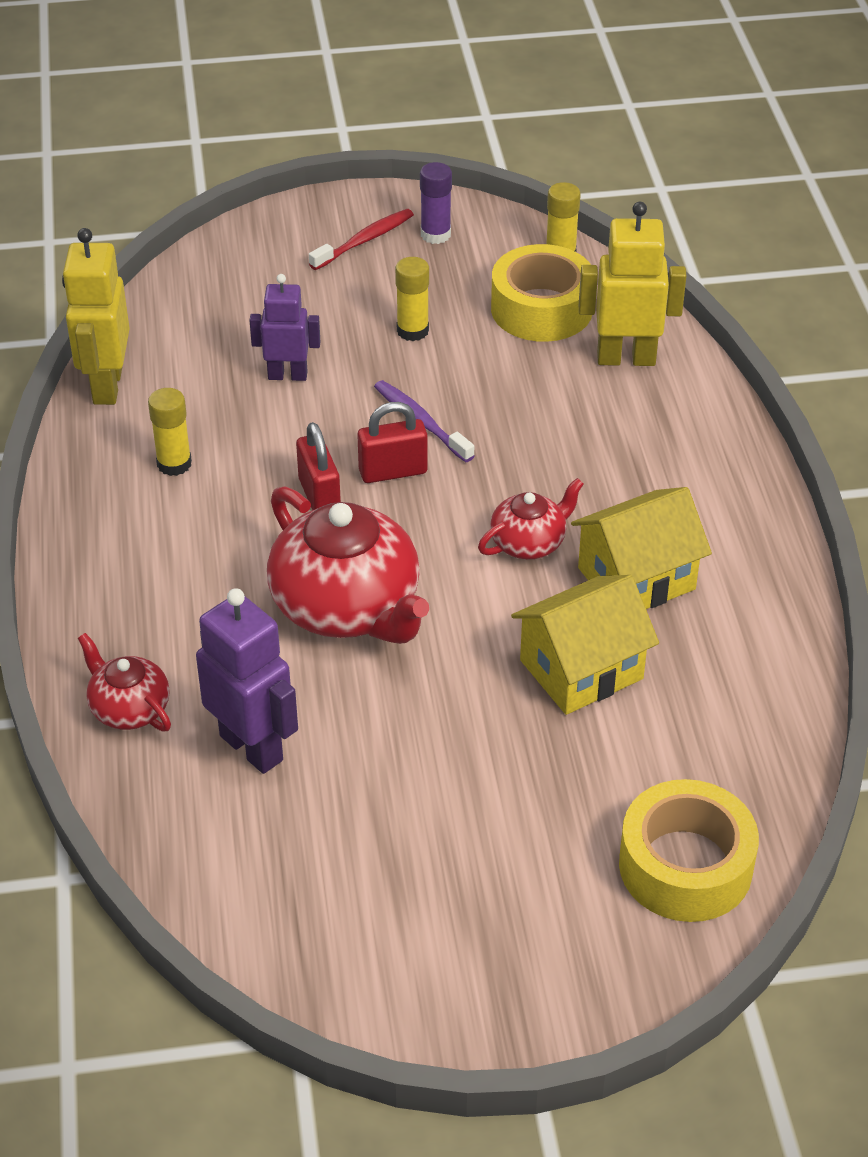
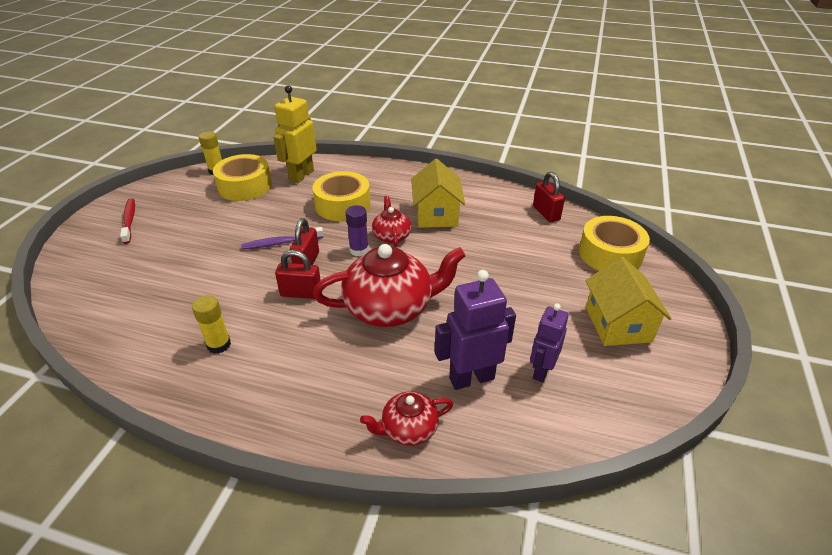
camera: 65 degrees left, 5 degrees down
(107, 386) = (117, 356): yellow robot -> none
(287, 375) = (197, 277): purple robot -> purple robot (541, 371)
(412, 331) = (214, 226): yellow glue stick -> none
(435, 234) = (156, 198): purple glue stick -> purple glue stick (359, 250)
(575, 447) = (343, 205): none -> yellow tape
(581, 669) = (481, 246): yellow house -> yellow house (618, 324)
(760, 737) = (546, 213): none -> red padlock

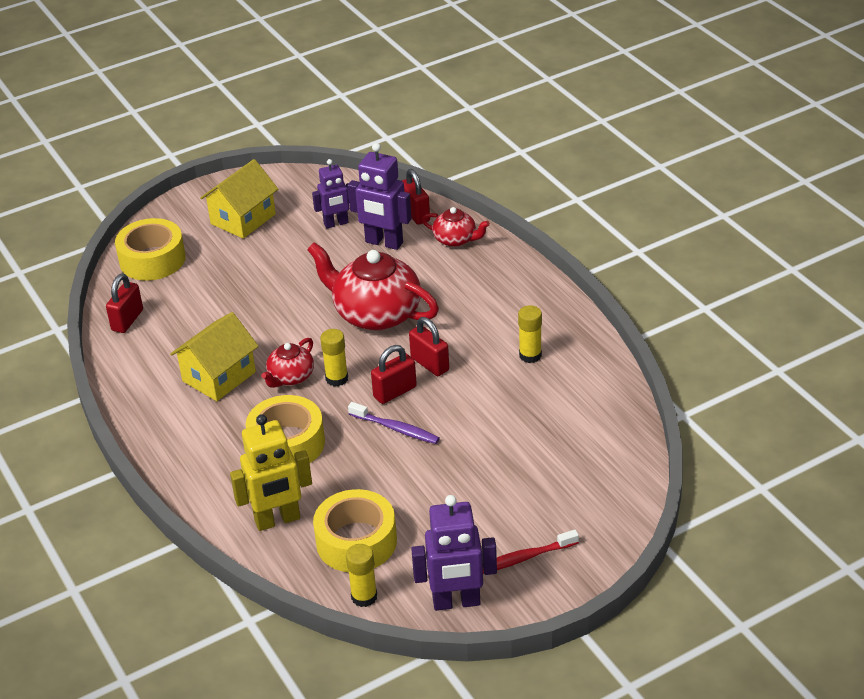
camera: 135 degrees left, 0 degrees up
(129, 220) = (524, 558): red toothbrush -> red toothbrush turned 45 degrees clockwise
(160, 188) = (456, 602): none -> purple robot
(359, 250) = (337, 378): purple glue stick -> yellow glue stick
(488, 435) = (415, 214): none -> red padlock

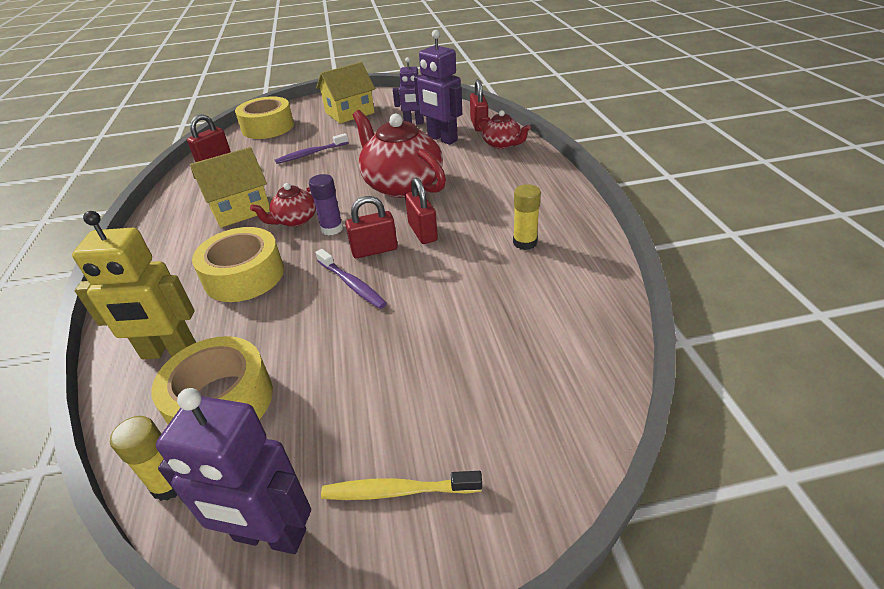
camera: 20 degrees right, 0 degrees up
(241, 290) = (311, 154): none -> purple toothbrush
(337, 378) = (332, 229): yellow glue stick -> purple glue stick
(524, 558) = (398, 491): red toothbrush -> yellow toothbrush

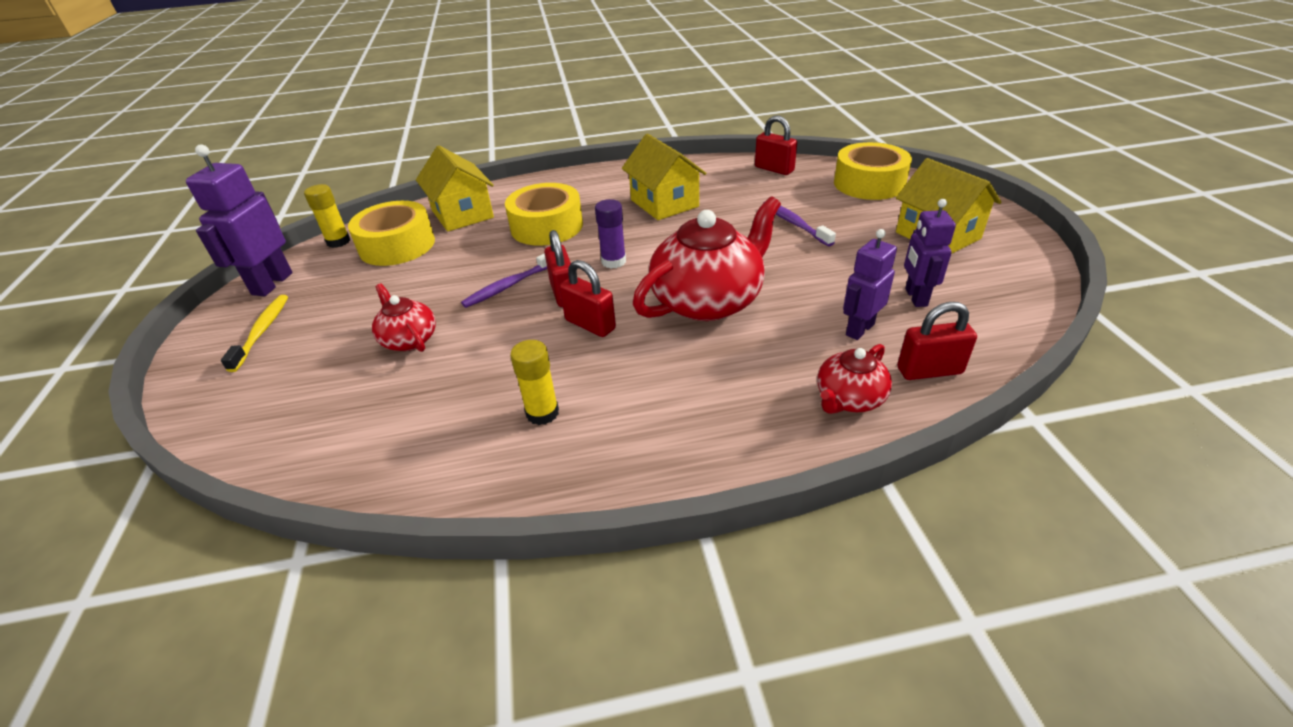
camera: 90 degrees right, 0 degrees up
(169, 352) = (462, 214): yellow robot -> yellow house
(295, 220) = (636, 237): red teapot -> red teapot (409, 339)
(422, 232) = (590, 324): red padlock -> red padlock turned 60 degrees clockwise
(442, 139) = (859, 329): purple robot -> purple robot, size x0.66

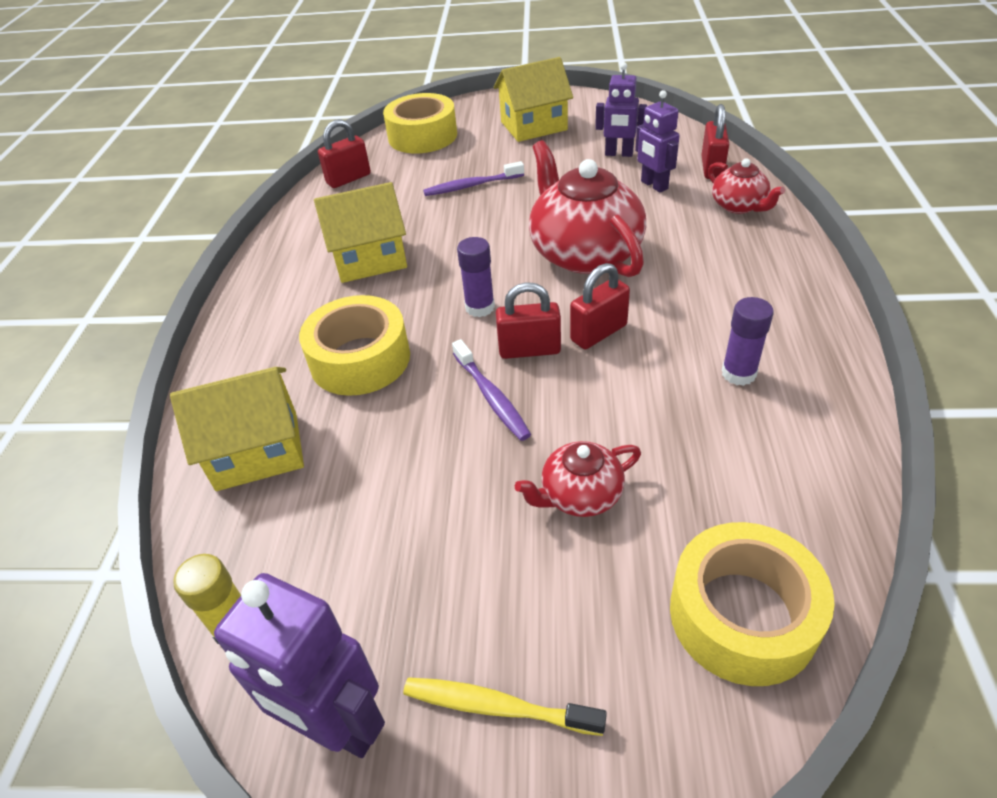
camera: 75 degrees left, 5 degrees up
(397, 245) = (308, 532): yellow tape -> yellow tape (742, 615)
(542, 413) = (738, 373): yellow glue stick -> purple glue stick

